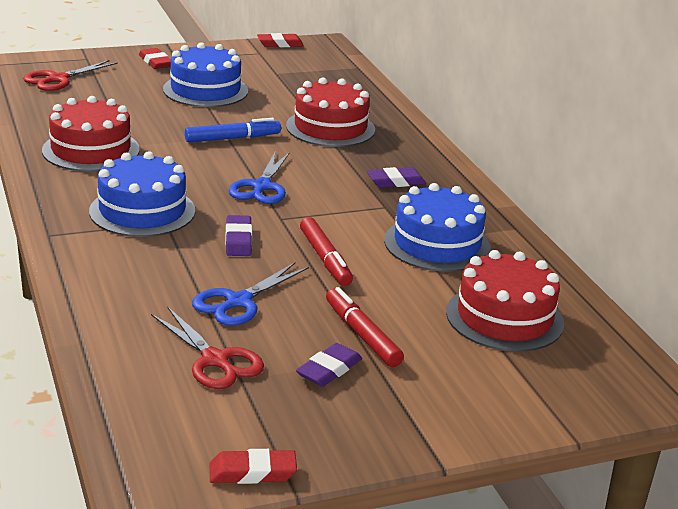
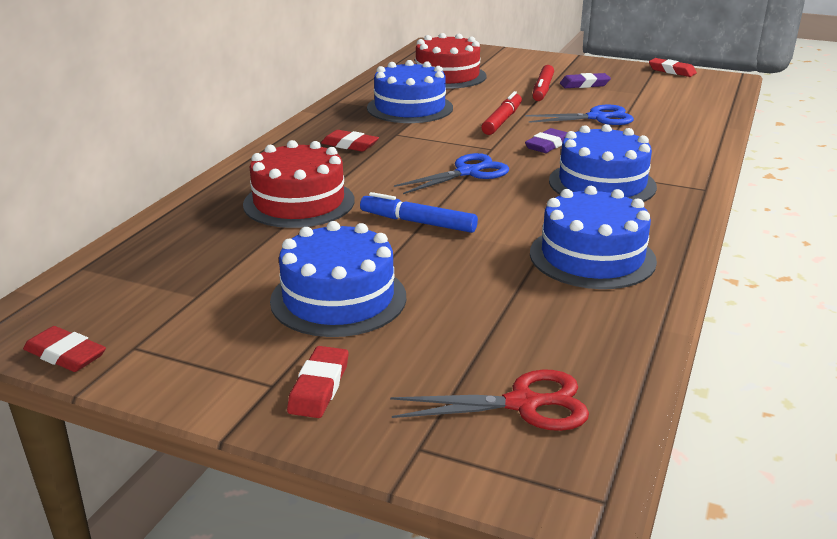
camera: 135 degrees left, 0 degrees up
(91, 150) = (592, 257): red cake -> blue cake
(215, 360) = (646, 101): red scissors -> none
(396, 182) = (350, 145): purple eraser -> red eraser

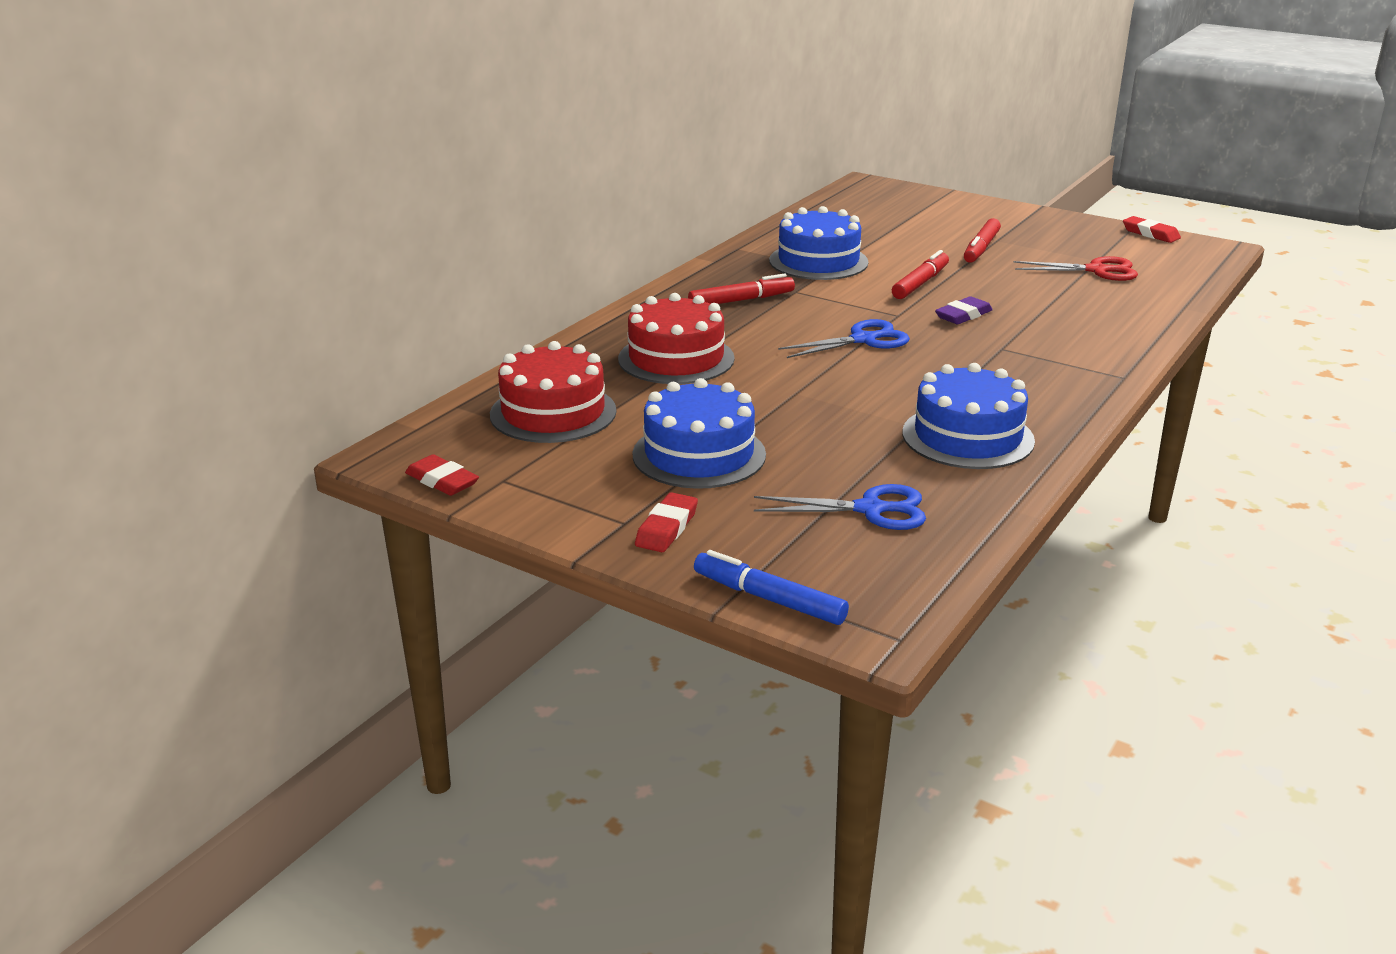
camera: 10 degrees right, 0 degrees up
(350, 145) = (741, 300): red eraser -> red marker
(418, 222) = (795, 388): blue marker -> blue marker (769, 598)
(447, 76) = (872, 224): red cake -> red cake (553, 413)
(523, 404) = (851, 559): red scissors -> red scissors (1096, 270)
(584, 84) = (1034, 245): purple eraser -> none
(597, 118) = (1033, 287): blue scissors -> blue scissors (870, 509)
(602, 184) = (1008, 363): blue cake -> none

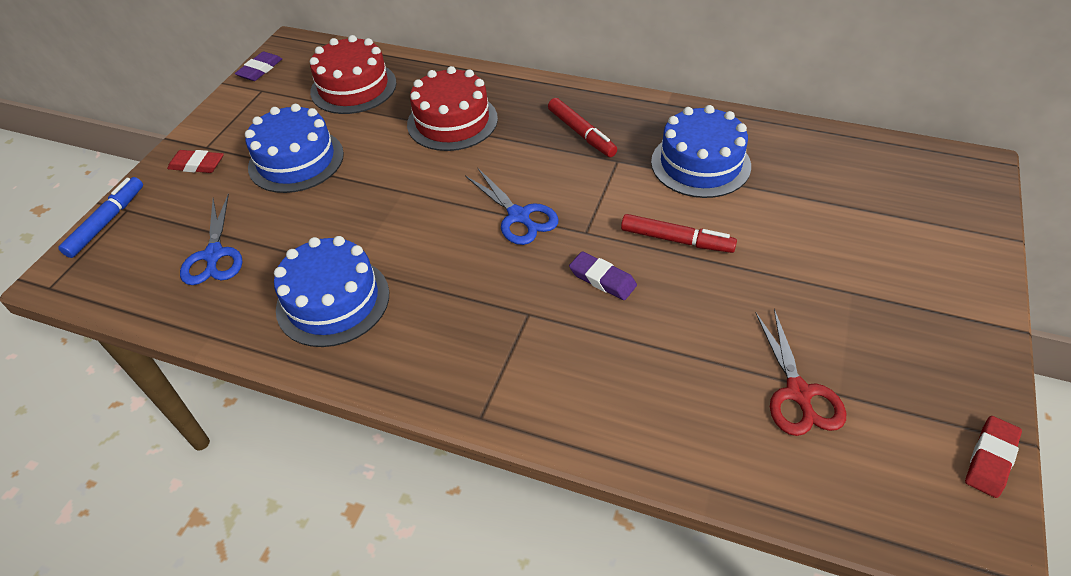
camera: 80 degrees right, 20 degrees up
(442, 481) = (260, 70): red eraser -> purple eraser
(981, 248) = (813, 280): red marker -> none

